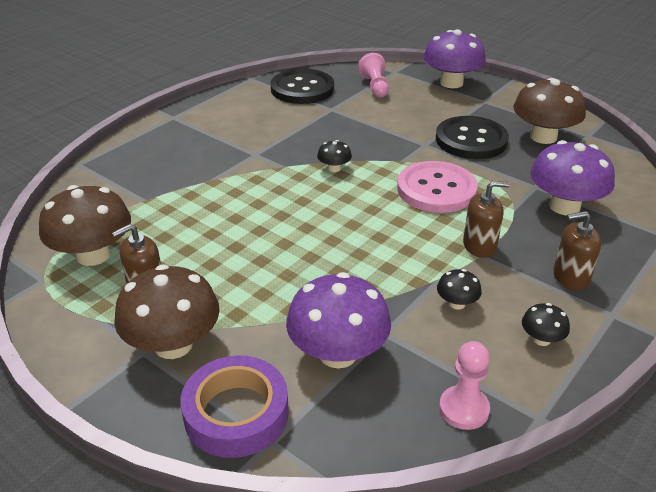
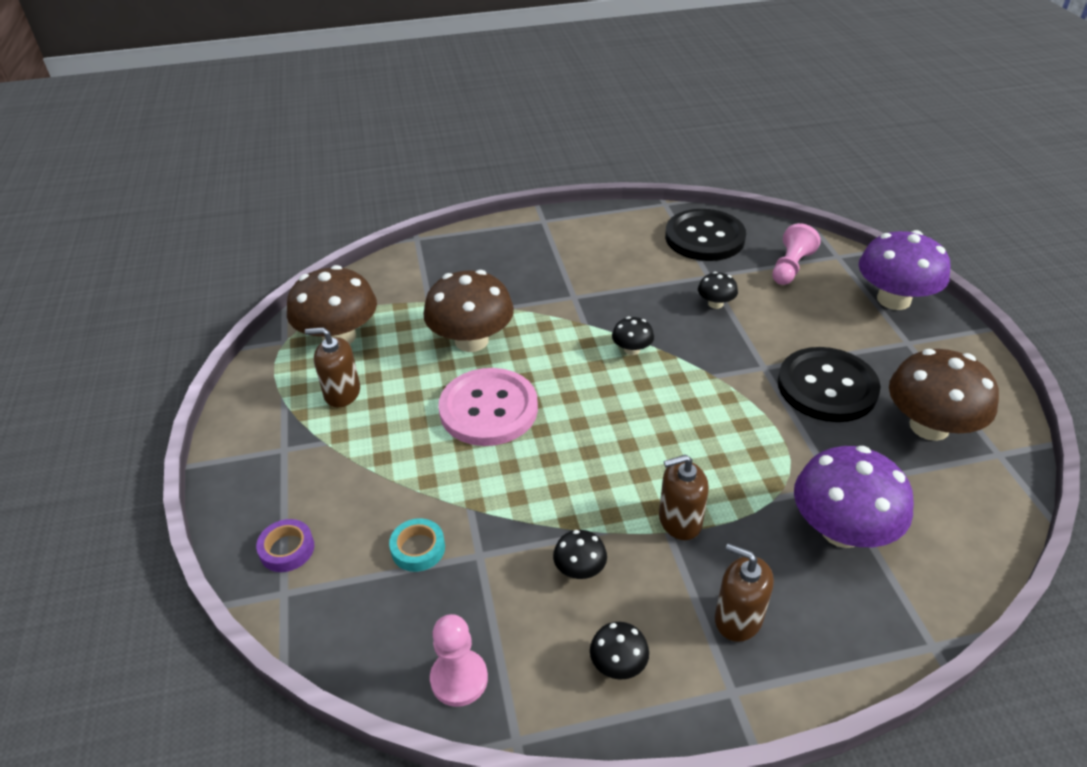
camera: 40 degrees right, 5 degrees up
(173, 344) = (309, 456): brown mushroom -> brown mushroom (471, 340)
(236, 413) = (287, 549): purple tape -> purple tape, size x0.51
(338, 353) = (418, 548): purple mushroom -> turquoise tape
(355, 122) = (715, 304): none -> black mushroom
(436, 189) = (711, 428): pink button -> pink button (488, 409)
(479, 246) = (679, 520): brown soap dispenser -> brown soap dispenser turned 135 degrees clockwise

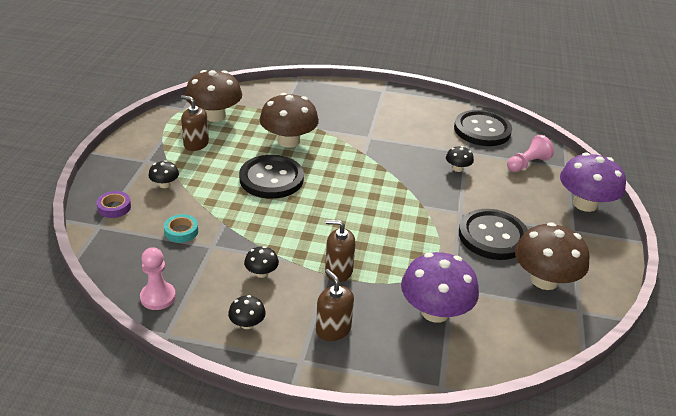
camera: 20 degrees right, 5 degrees down
(488, 409) = (271, 179): pink button -> black button
(632, 349) = (382, 176): black mushroom -> black mushroom (164, 184)

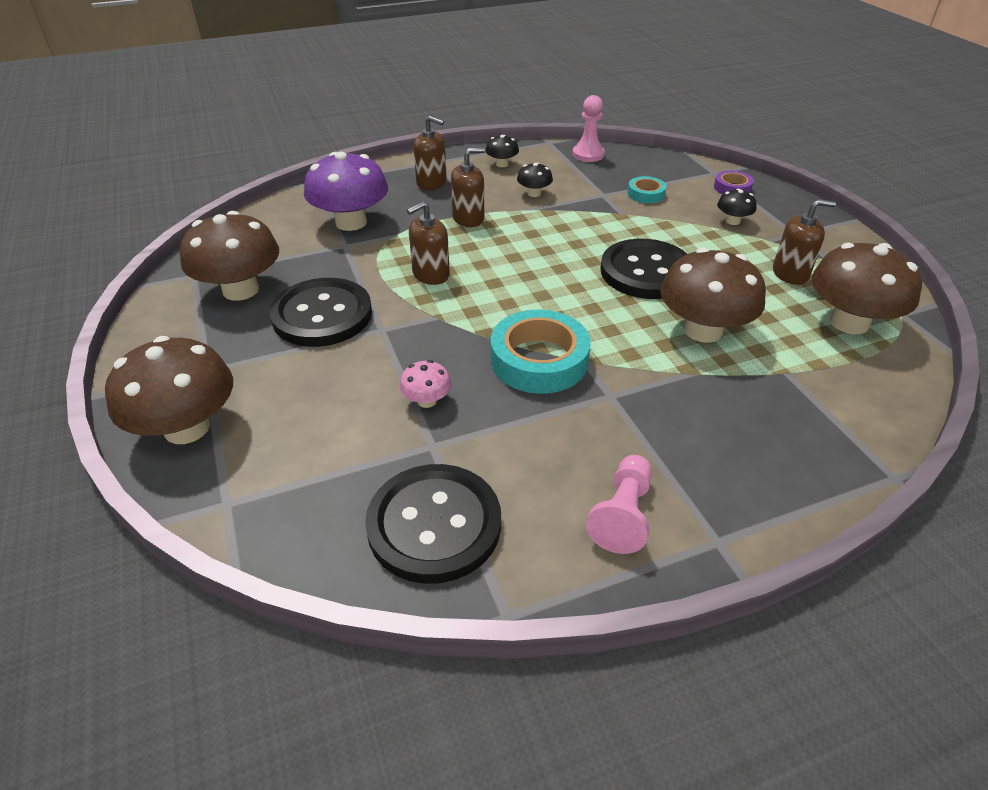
camera: 150 degrees right, 5 degrees up
(386, 162) = (539, 360): none -> turquoise tape
(405, 235) = (430, 274): none -> brown soap dispenser
(457, 168) = (427, 400): black mushroom -> pink mushroom
(527, 164) = (309, 472): pink pawn -> pink pawn (622, 514)
(585, 204) = (187, 428): purple mushroom -> brown mushroom

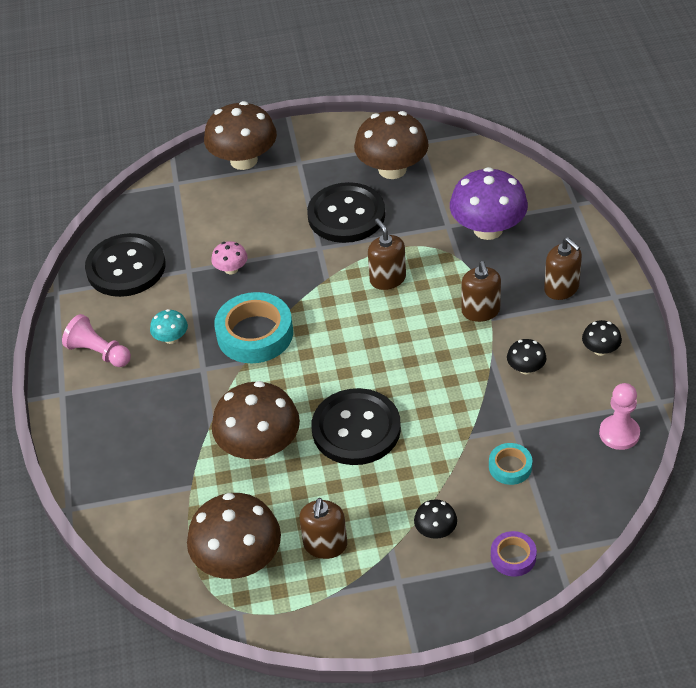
camera: 105 degrees right, 5 degrees up
(431, 183) = (561, 288): brown soap dispenser -> brown soap dispenser turned 75 degrees counterclockwise
(569, 437) = (171, 338): none -> turquoise mushroom

